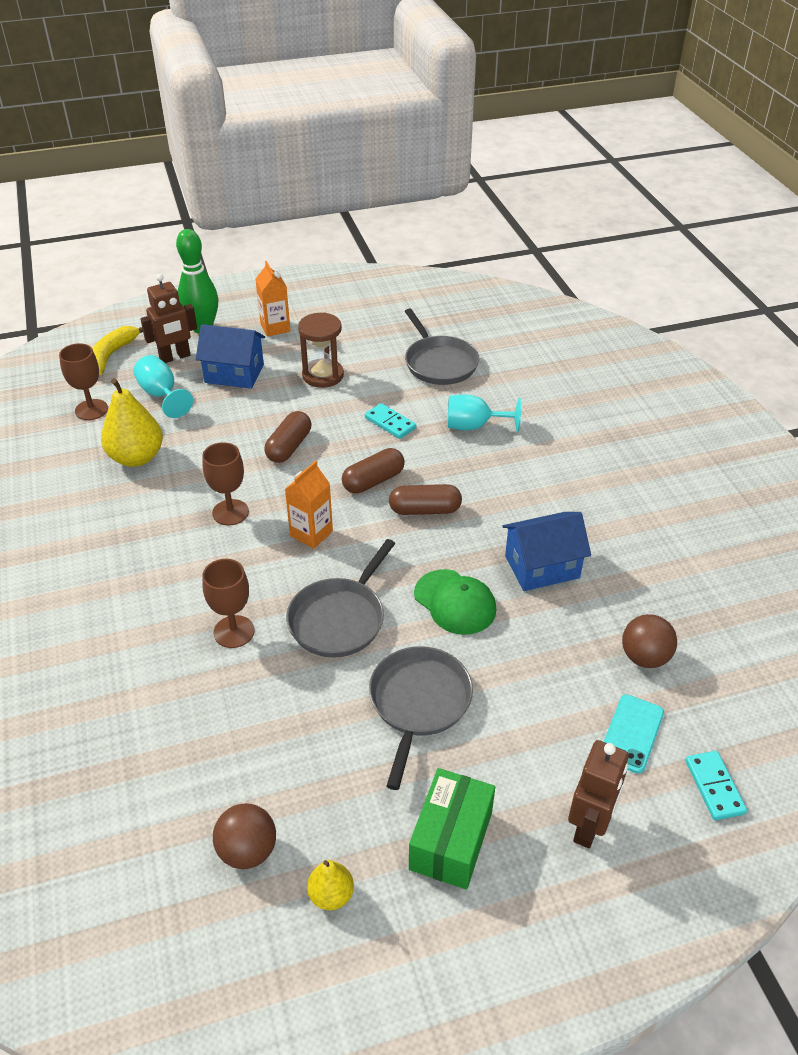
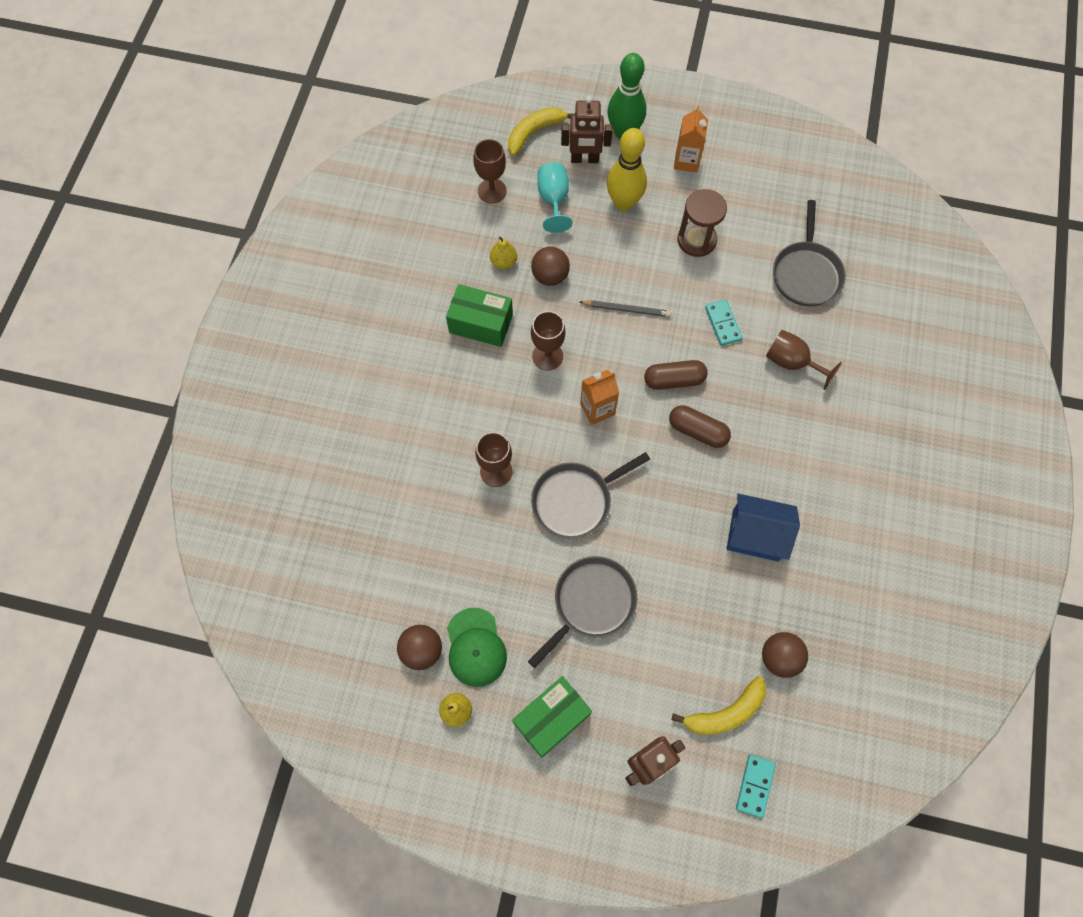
camera: 30 degrees right, 25 degrees up
(136, 457) = (503, 262): yellow pear -> yellow pear, size x0.53
(140, 514) = (481, 324): none -> green box
(193, 450) = (550, 276): none -> brown ball
(234, 374) = (624, 203): blue house -> yellow bowling pin
(289, 447) = (626, 309): brown capsule -> grey pencil
(455, 602) = (668, 531): green cap -> green cap (475, 647)
(474, 426) = (791, 362): turquoise goblet -> brown goblet
(632, 733) = (725, 712): turquoise phone -> yellow banana

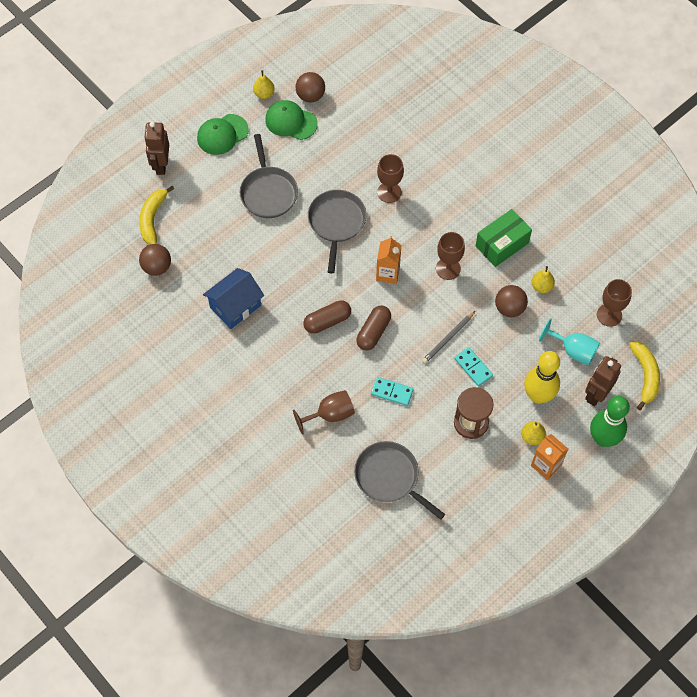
camera: 125 degrees right, 5 degrees down
(551, 718) = (222, 134): green box -> green cap
(669, 186) = (532, 437): none -> yellow pear
(755, 786) = (105, 207): turquoise domino -> turquoise domino (473, 367)

